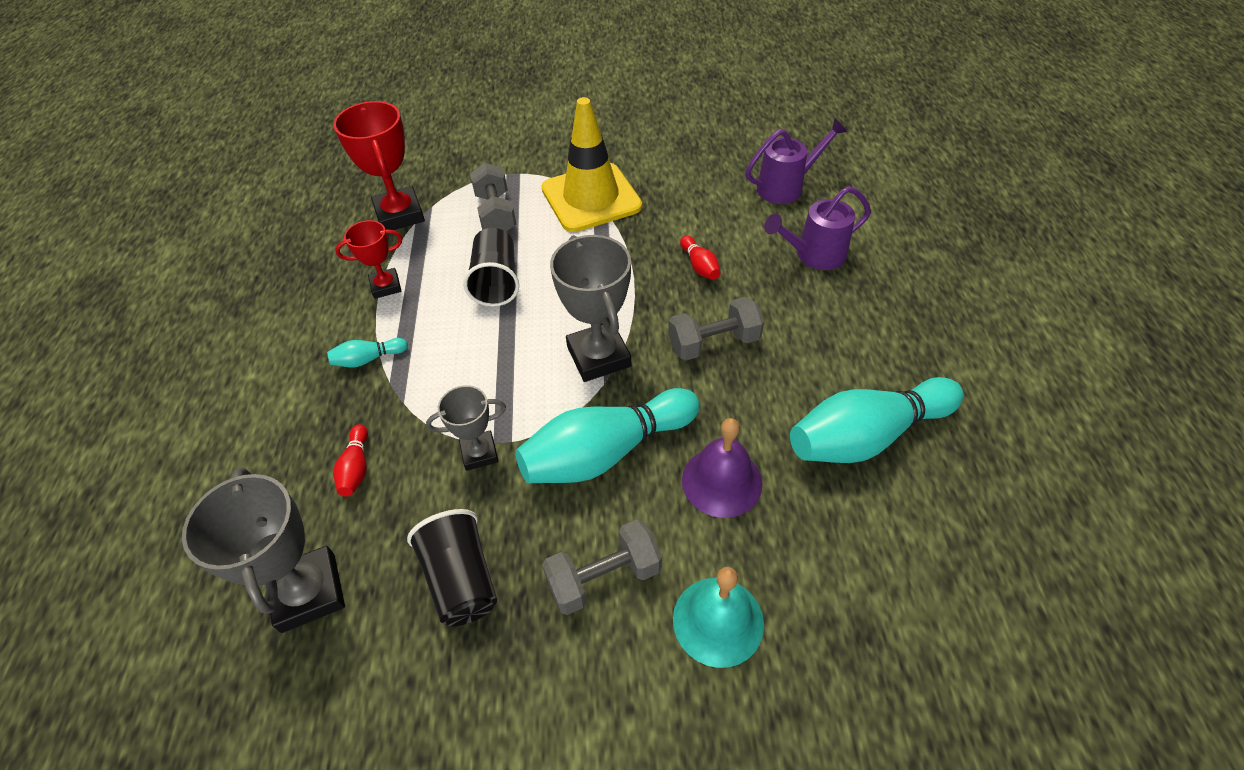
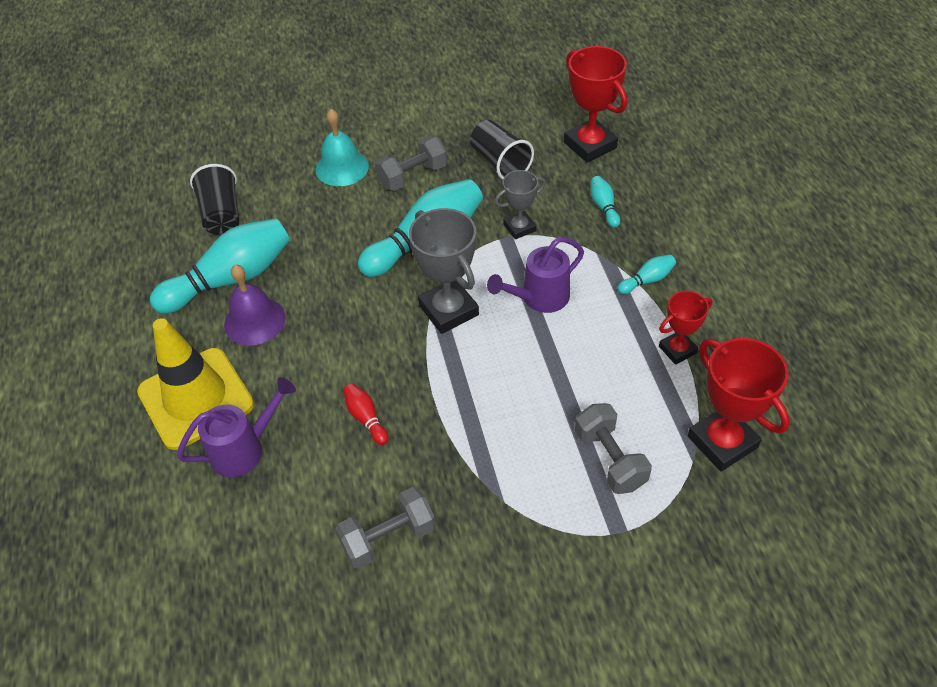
camera: 170 degrees right, 0 degrees up
(308, 592) = (590, 145): grey trophy -> red trophy
(356, 468) = (604, 207): red bowling pin -> turquoise bowling pin
(496, 282) = (569, 370): black cup -> black cup (222, 215)
(591, 198) = (504, 501): yellow traffic cone -> yellow traffic cone (196, 398)
(713, 343) = (349, 336): grey dumbbell -> grey dumbbell (388, 537)
(722, 481) = (340, 235): purple bell -> purple bell (254, 321)
(786, 187) = (263, 555): purple watering can -> purple watering can (539, 298)

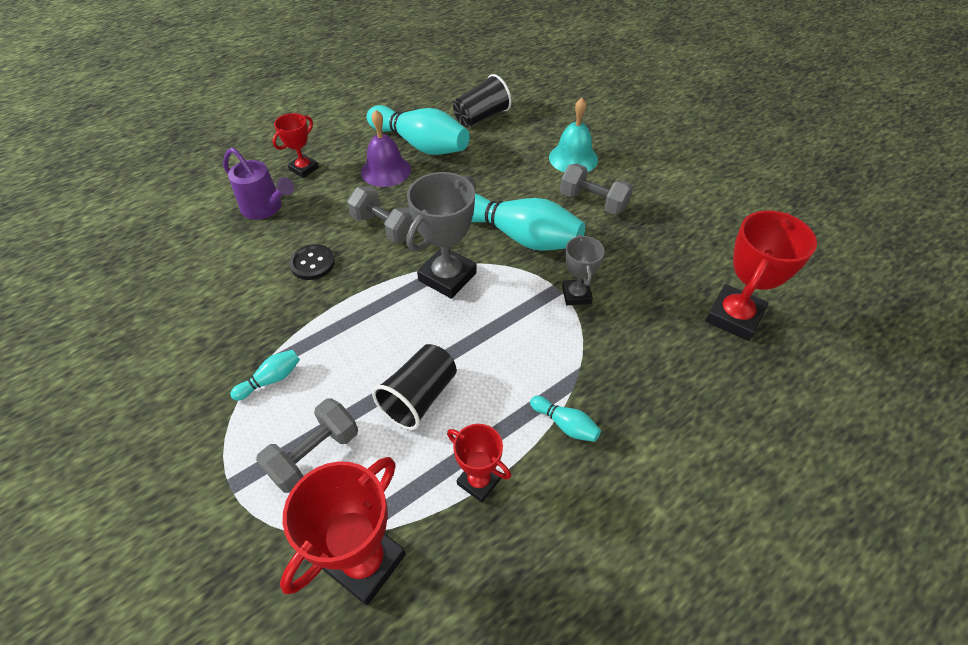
camera: 65 degrees right, 0 degrees up
(196, 398) = (304, 169): yellow traffic cone -> red trophy
(366, 418) = (312, 263): red bowling pin -> black button
(388, 537) = (200, 315): grey dumbbell -> grey dumbbell (384, 227)
(500, 163) = (653, 254): black cup -> black cup (419, 397)
(519, 228) = (576, 295): grey trophy -> grey trophy turned 45 degrees clockwise
(539, 298) = (493, 337): purple watering can -> none
(604, 207) = (649, 355): turquoise bowling pin -> turquoise bowling pin (271, 379)

